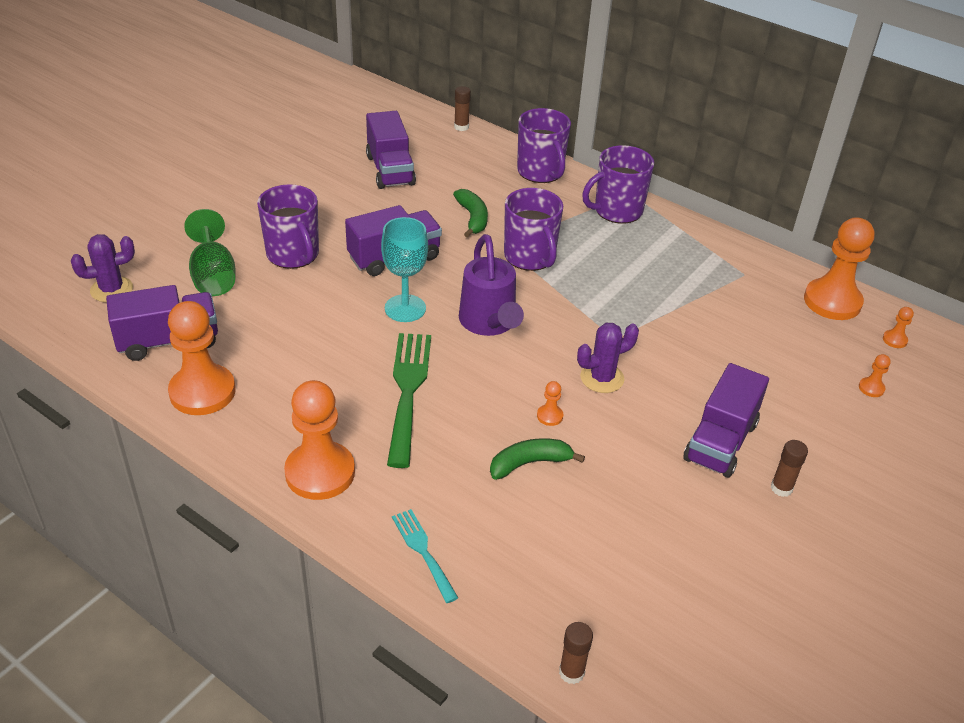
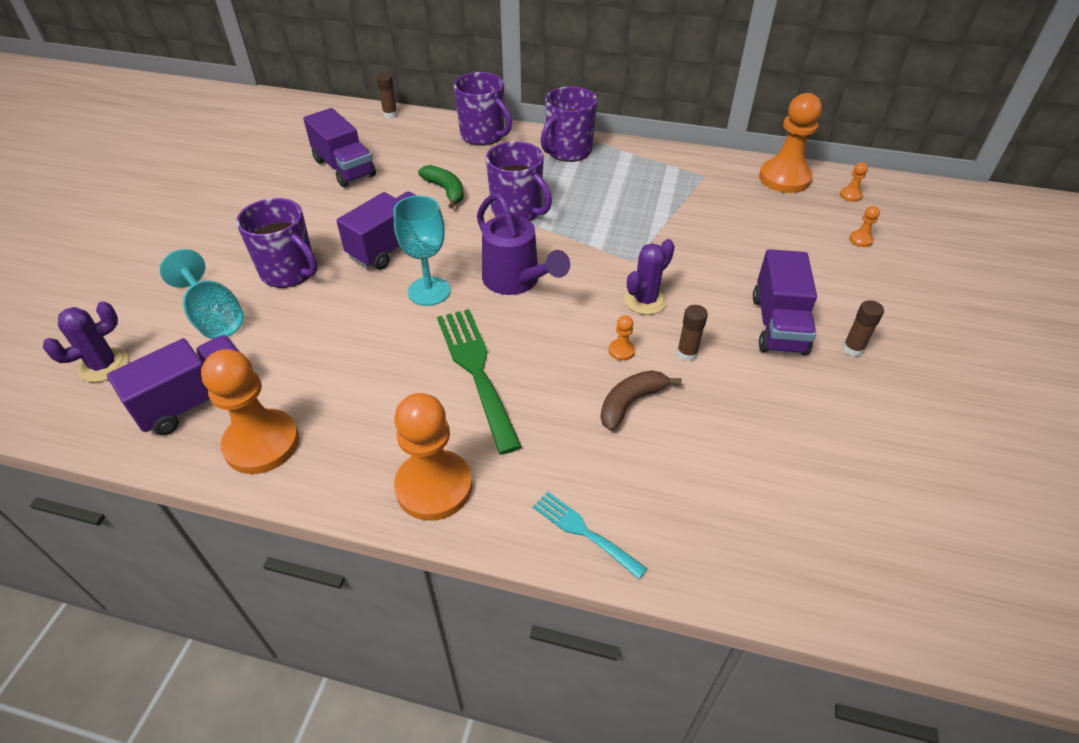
camera: 20 degrees left, 5 degrees up
(213, 276) = (214, 317): green goblet -> turquoise goblet
(529, 463) = (630, 403): green banana -> brown banana
(571, 672) = (797, 602): brown glue stick -> brown glue stick (687, 353)

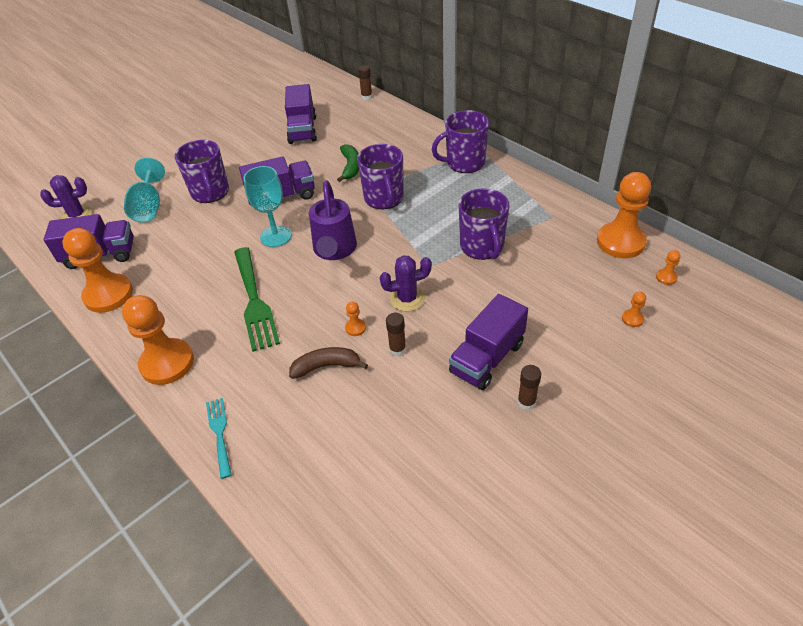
camera: 35 degrees right, 0 degrees up
(476, 370) = (254, 301): green fork -> green fork turned 150 degrees clockwise
(483, 135) = (415, 132): purple mug -> purple mug (482, 246)

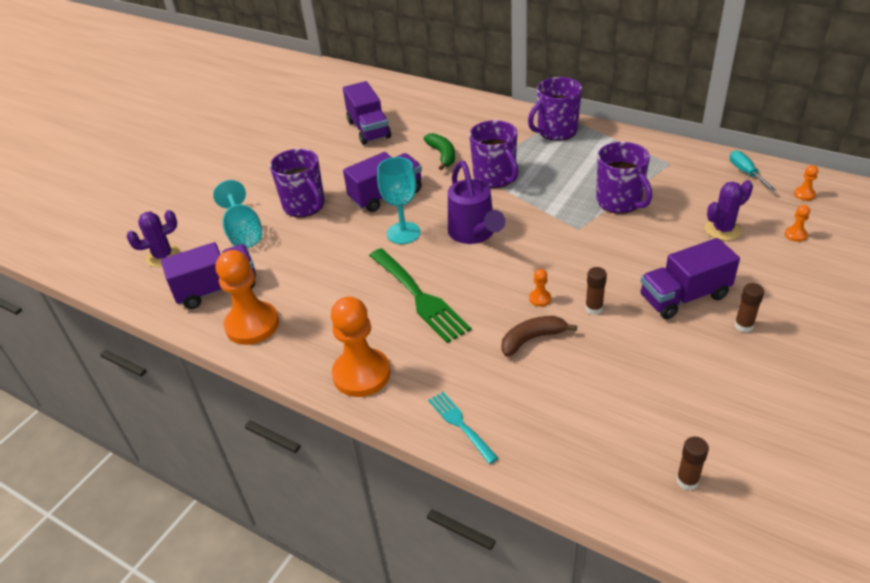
camera: 15 degrees left, 5 degrees down
(366, 97) = (418, 88): brown glue stick -> brown glue stick (687, 481)
(407, 299) = (575, 262): purple cactus -> purple cactus (723, 229)
(487, 358) = (684, 297): purple truck -> purple truck turned 45 degrees clockwise
(620, 242) = (746, 173): orange pawn -> turquoise screwdriver

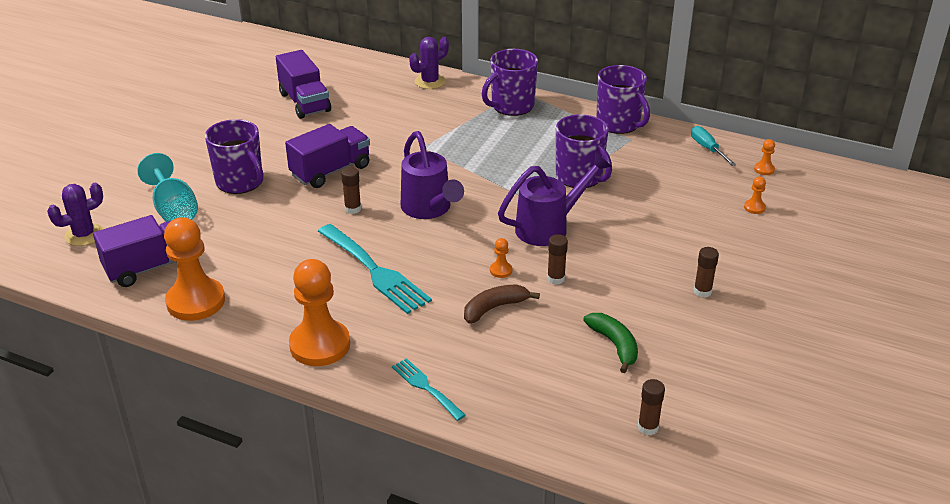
camera: 10 degrees left, 5 degrees down
(403, 233) = (353, 209): turquoise goblet -> brown glue stick
(419, 297) = (375, 271): green fork -> turquoise fork
(442, 155) = (389, 130): green banana -> green banana (614, 345)
(495, 177) = (448, 153): purple mug -> purple mug (619, 124)
(589, 253) = (550, 227): none -> purple watering can
(684, 297) = (645, 266): purple truck -> none
(723, 229) = (683, 203): purple cactus -> purple cactus (430, 82)

